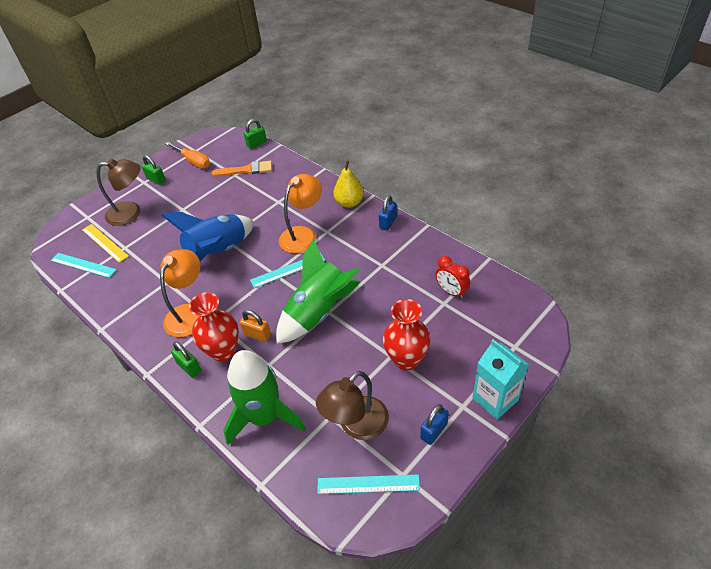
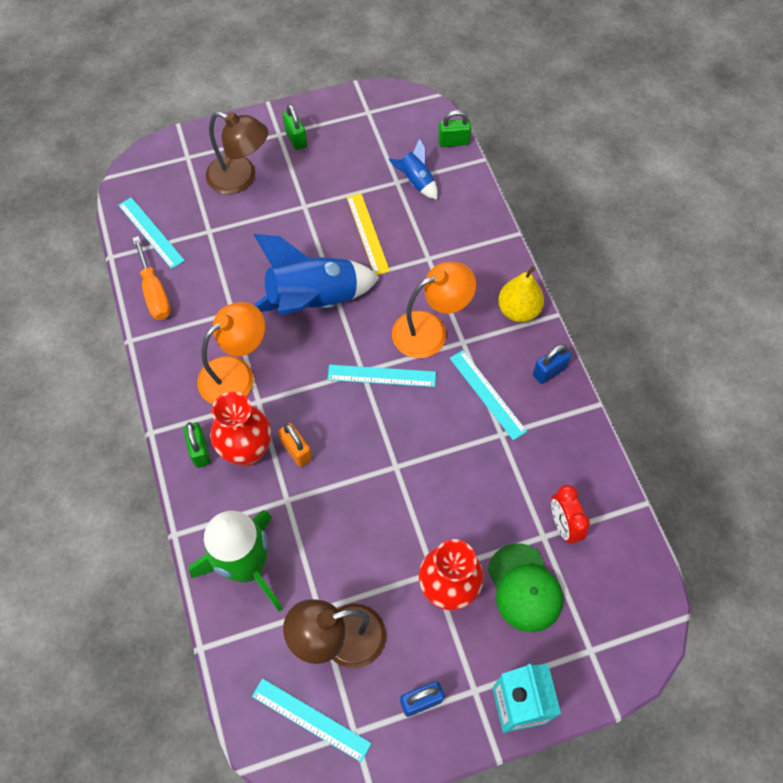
camera: 25 degrees right, 15 degrees up
(105, 243) = (190, 211): yellow ruler -> yellow ruler (367, 233)
(193, 161) = (356, 130): orange screwdriver -> orange screwdriver (154, 292)
(246, 170) = (416, 182): orange brush -> blue rocket
(318, 312) = (384, 460): green rocket -> none
(359, 249) = (487, 394): none -> turquoise ruler
(452, 335) = (524, 588): none -> green cap

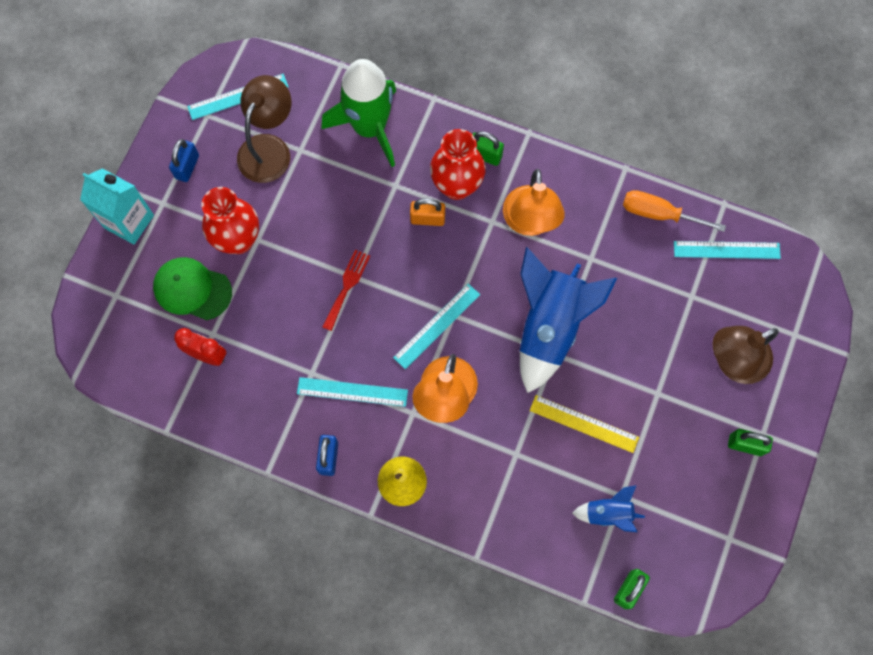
camera: 130 degrees right, 10 degrees up
(409, 465) = (347, 286): none -> red fork

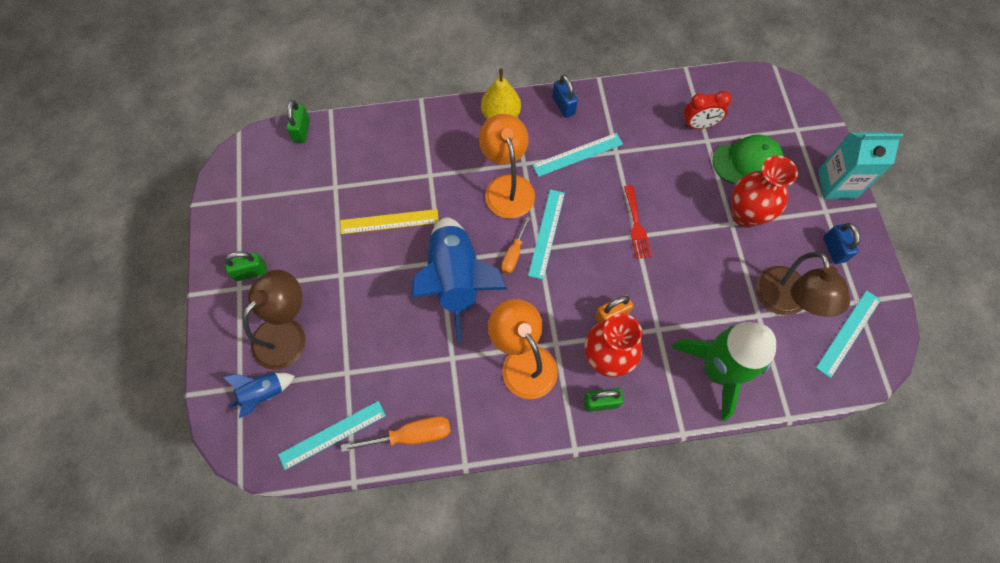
camera: 150 degrees right, 5 degrees down
(480, 323) = (514, 254): none -> orange screwdriver
(608, 513) = (340, 170): blue rocket -> blue rocket (263, 393)

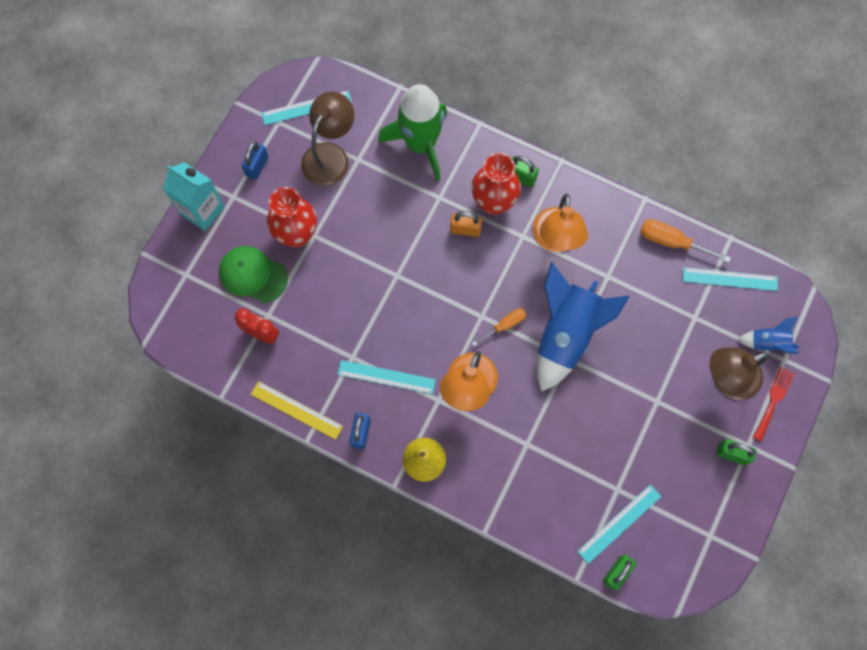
camera: 145 degrees left, 5 degrees up
(389, 221) = (589, 423): yellow ruler -> yellow ruler (296, 410)
(546, 233) = (466, 325): turquoise ruler -> turquoise ruler (619, 523)
(636, 225) = (389, 283): red fork -> red fork (773, 400)

